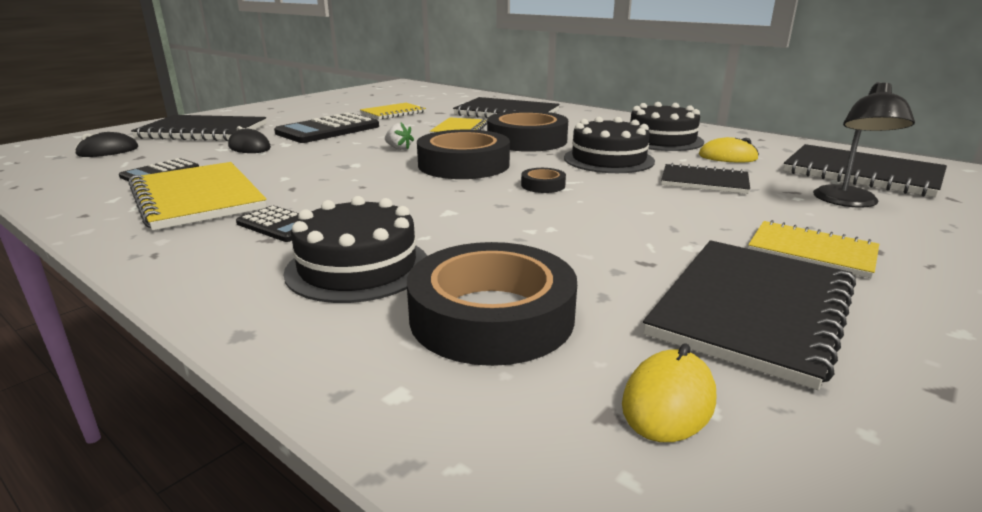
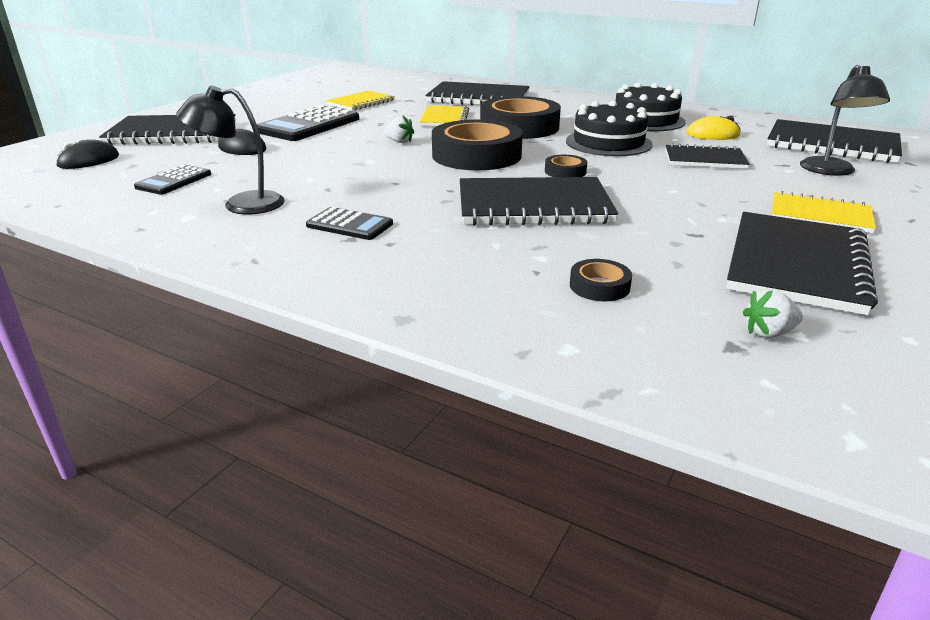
camera: 10 degrees left, 5 degrees up
(197, 198) = (241, 204): yellow notebook -> black lamp
(358, 267) = (455, 256): black cake -> none
(483, 218) = (533, 205): none -> black notebook
(491, 316) = (599, 286): black tape -> black tape, size x0.43
(668, 401) = (768, 333): yellow mouse -> white strawberry

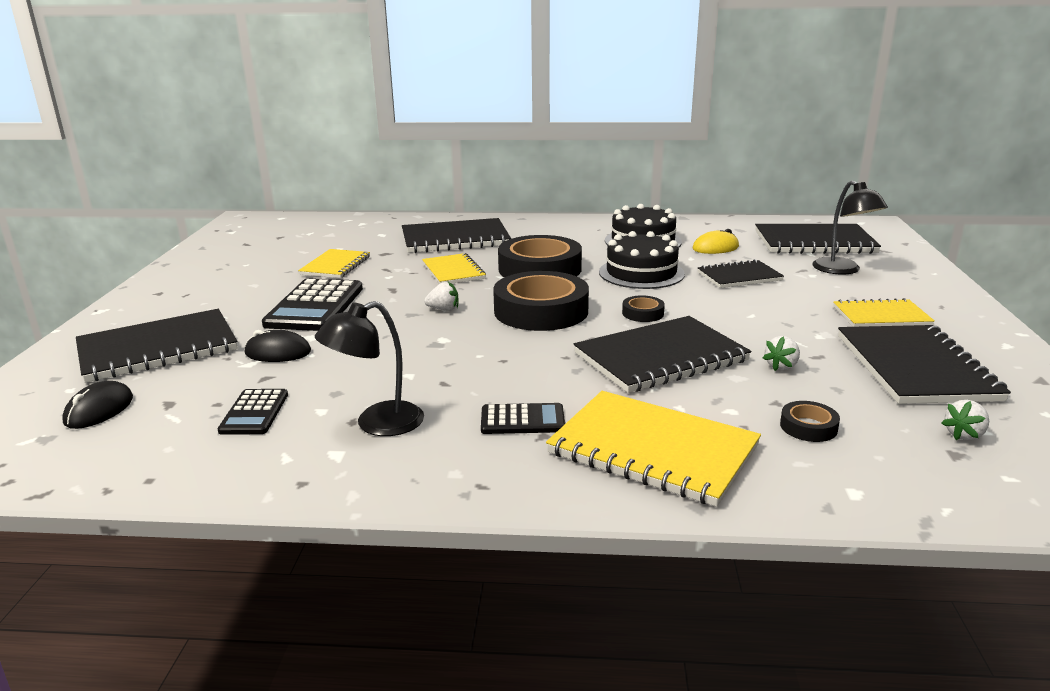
camera: 25 degrees left, 5 degrees down
(425, 269) = (653, 450): none -> yellow notebook
(643, 235) = (781, 366): none -> white strawberry

